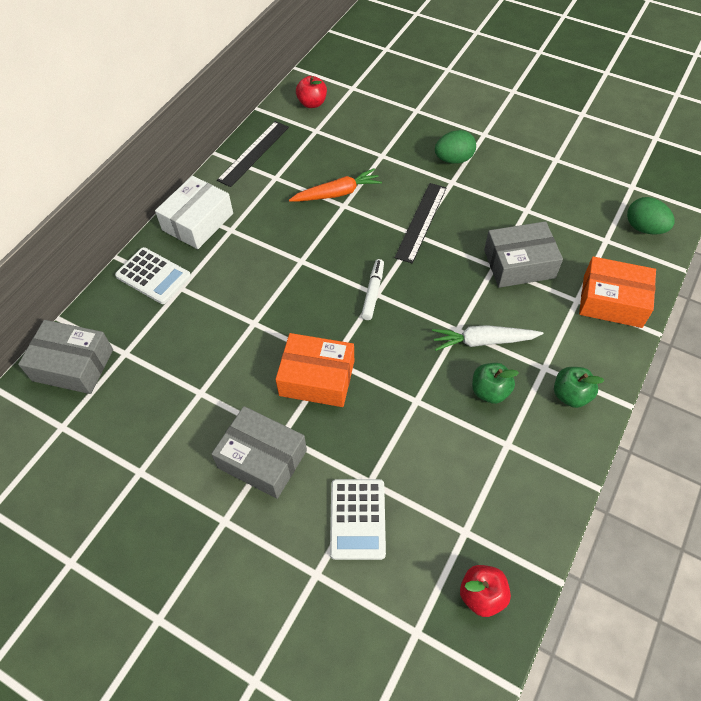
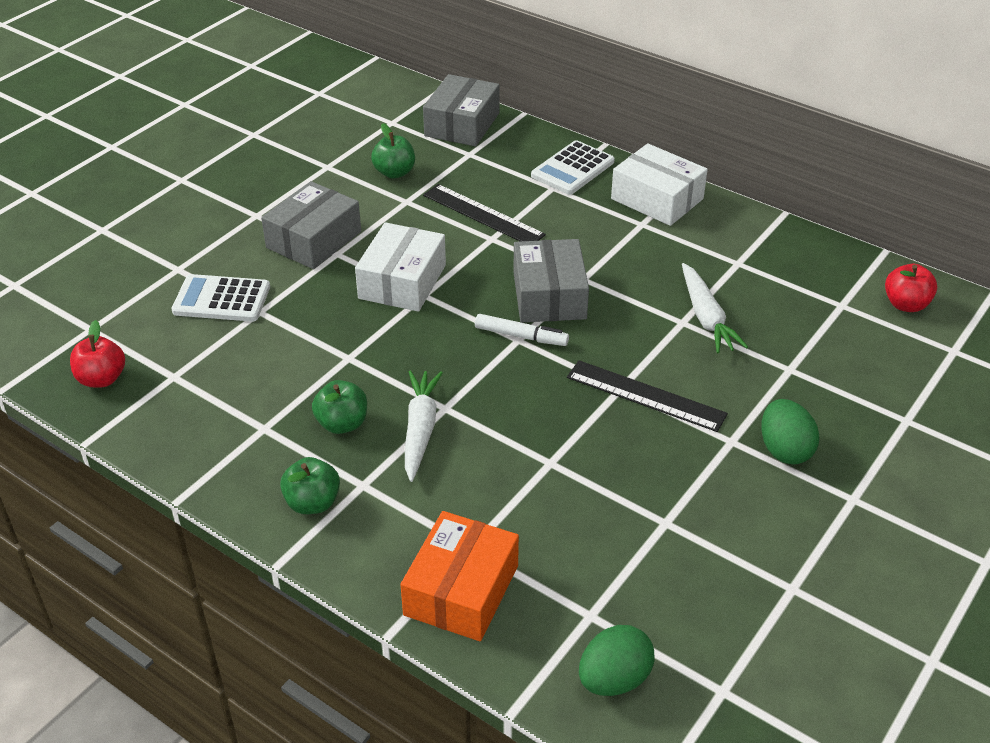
camera: 95 degrees right, 15 degrees down
(153, 409) = (394, 172): none -> green apple
(253, 153) = (786, 245): black ruler -> black ruler (483, 215)
(317, 378) = (402, 281): orange box -> white box
(337, 193) = (706, 317): orange carrot -> white carrot
(519, 264) = (552, 491): grey box -> grey box (549, 295)

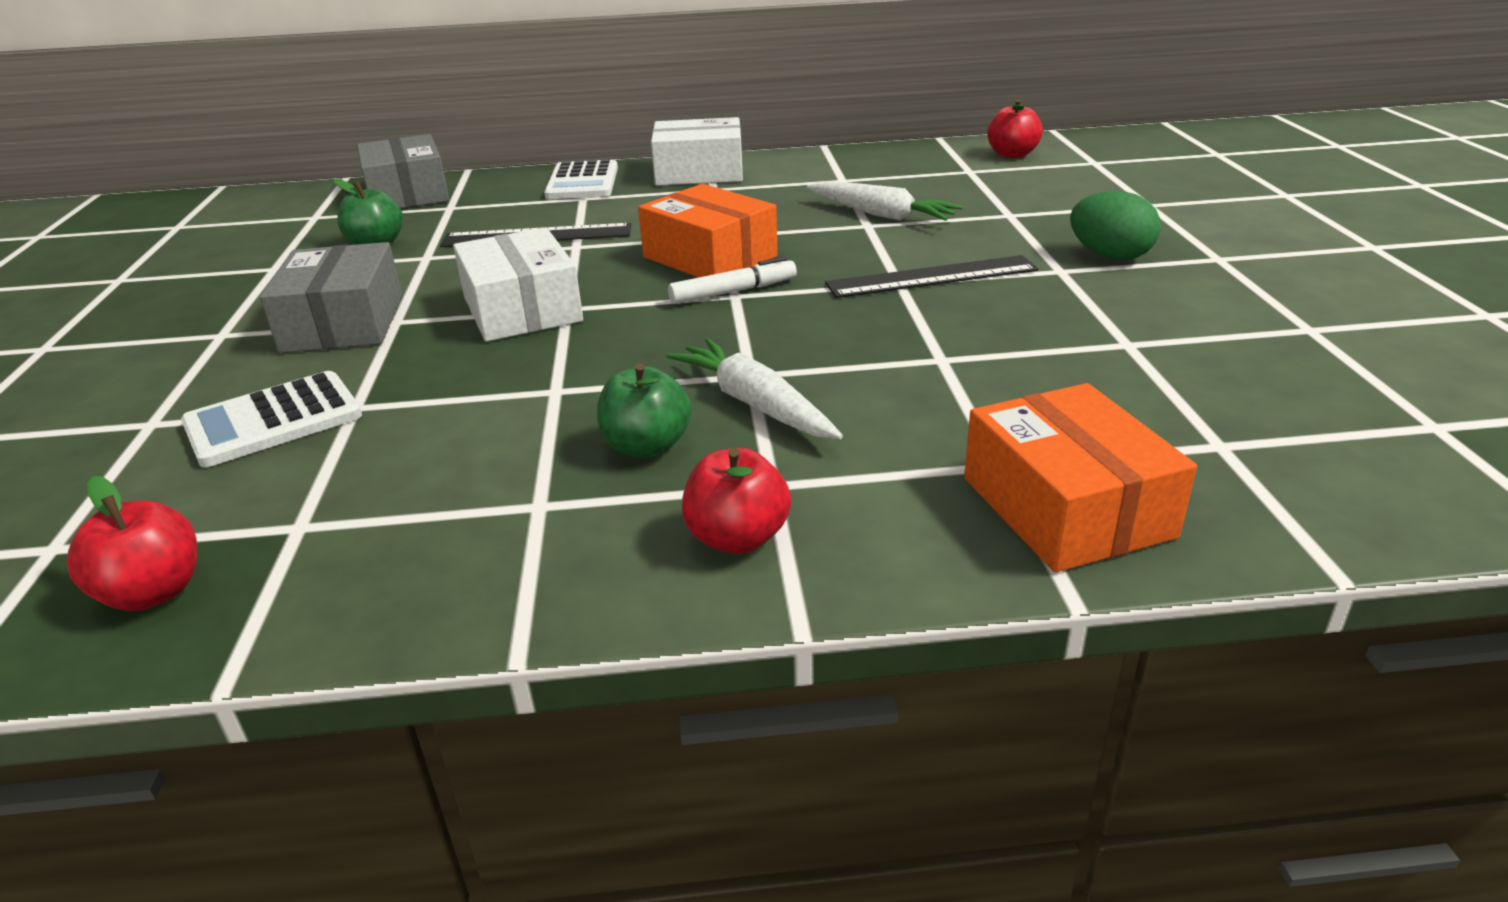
camera: 40 degrees left, 10 degrees down
(312, 503) = (737, 538): green apple -> red apple
(549, 295) = (710, 257): grey box -> orange box
(614, 679) = (1350, 479): green egg -> none

